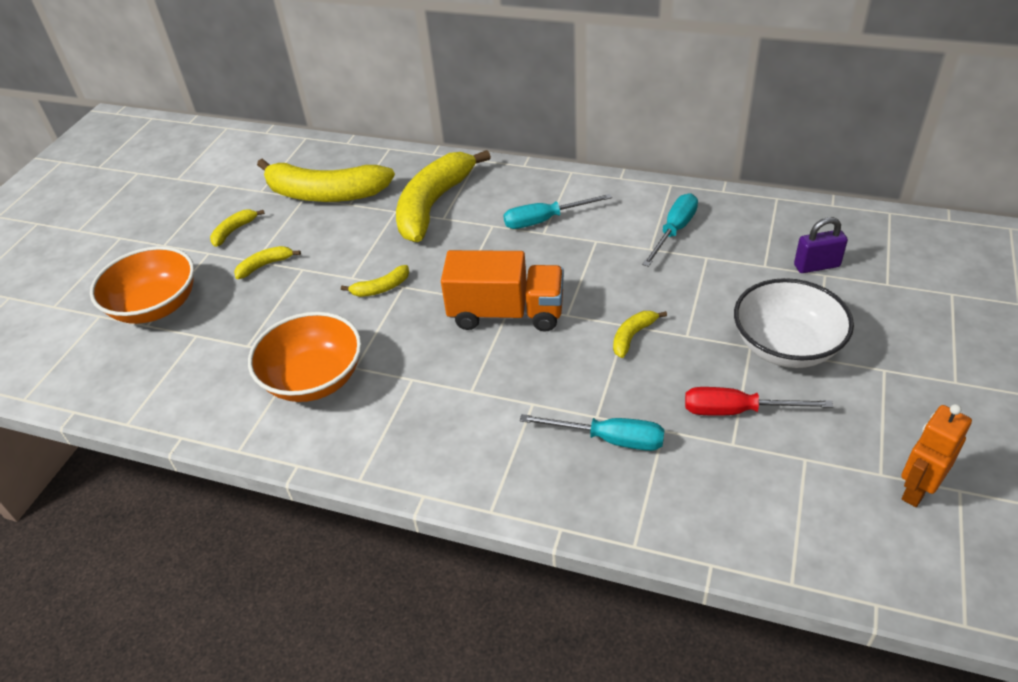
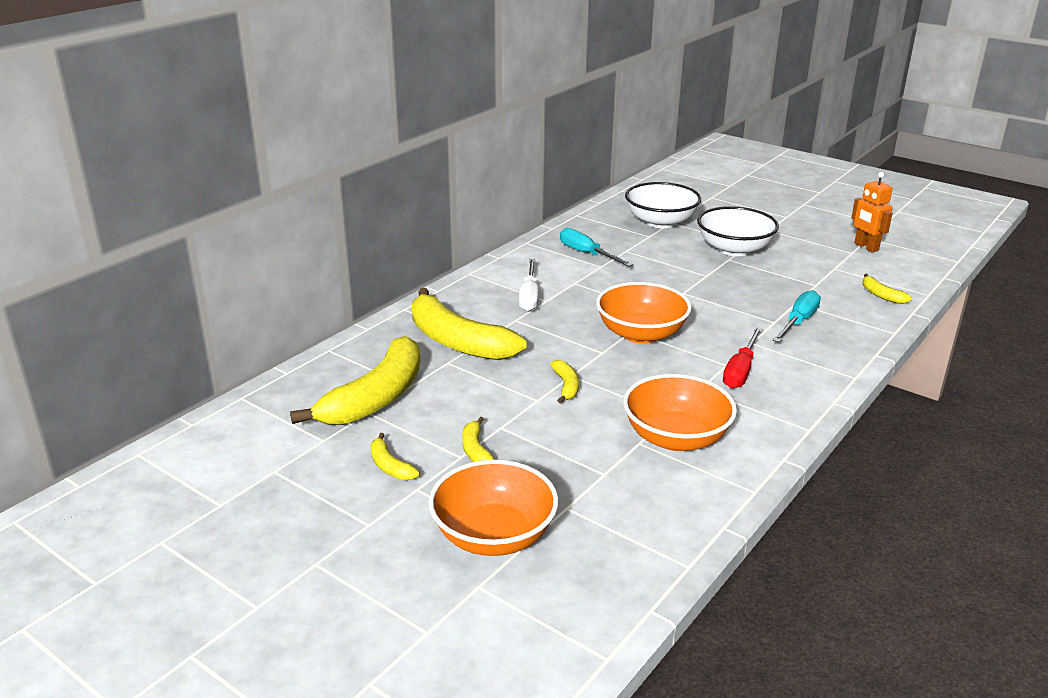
camera: 75 degrees left, 15 degrees down
(506, 313) = (641, 334): orange truck -> orange bowl
(545, 220) = (529, 296): turquoise screwdriver -> white screwdriver
(632, 336) = (697, 293): yellow banana -> yellow banana (881, 295)
(737, 411) = (787, 276): red screwdriver -> red screwdriver (740, 370)
(816, 266) = (660, 222): purple padlock -> white bowl

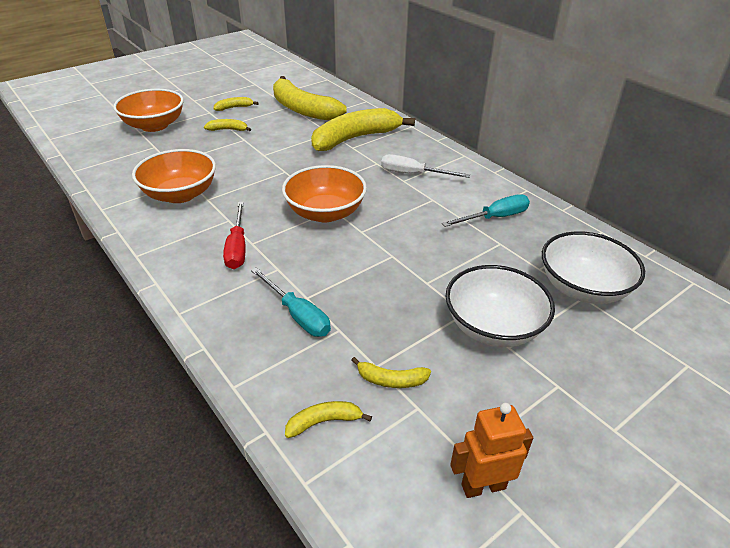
camera: 105 degrees right, 10 degrees up
(566, 386) = (272, 167): yellow banana -> yellow banana (391, 380)
(740, 370) = (237, 247): red screwdriver -> red screwdriver turned 135 degrees counterclockwise

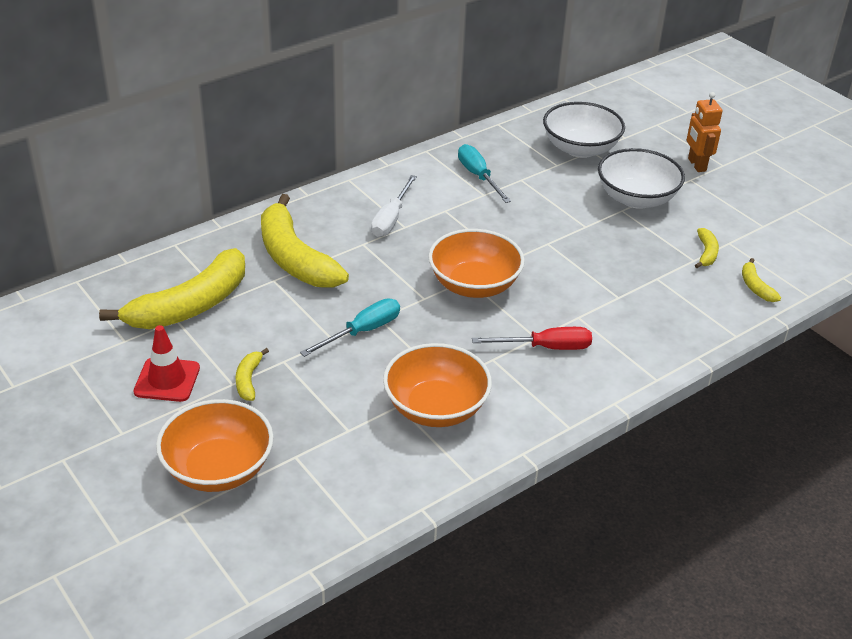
camera: 90 degrees left, 0 degrees up
(234, 108) = (167, 380): yellow banana -> red traffic cone
(297, 315) = (643, 302): turquoise screwdriver -> turquoise screwdriver (362, 331)
(483, 486) = (783, 222): orange robot -> orange robot (696, 165)

